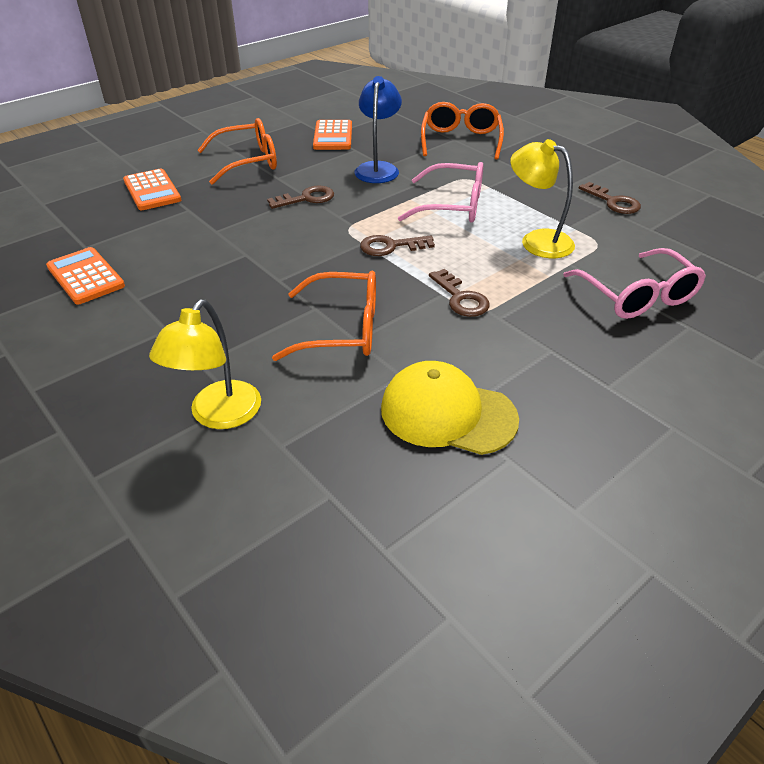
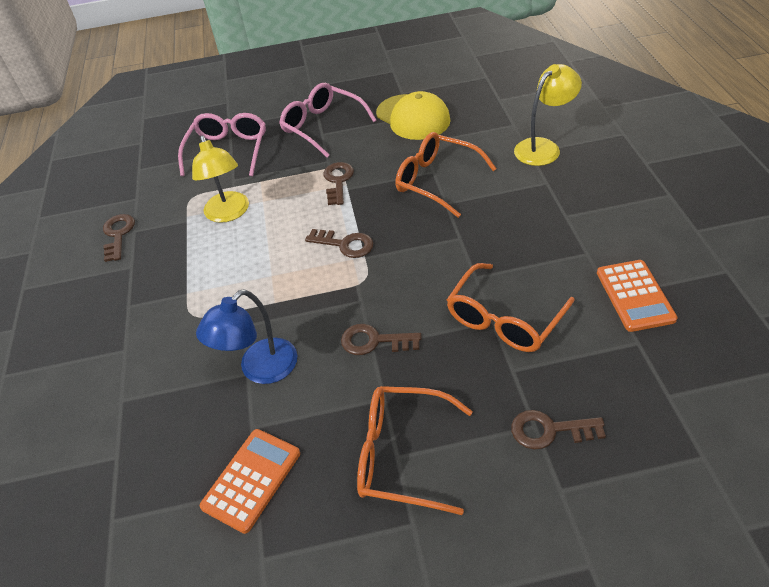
camera: 145 degrees left, 5 degrees up
(152, 190) = (549, 430): orange calculator -> brown key
(453, 206) = (247, 277): pink glasses -> pink glasses (322, 126)
(461, 140) = (117, 393): orange glasses -> orange glasses (504, 319)

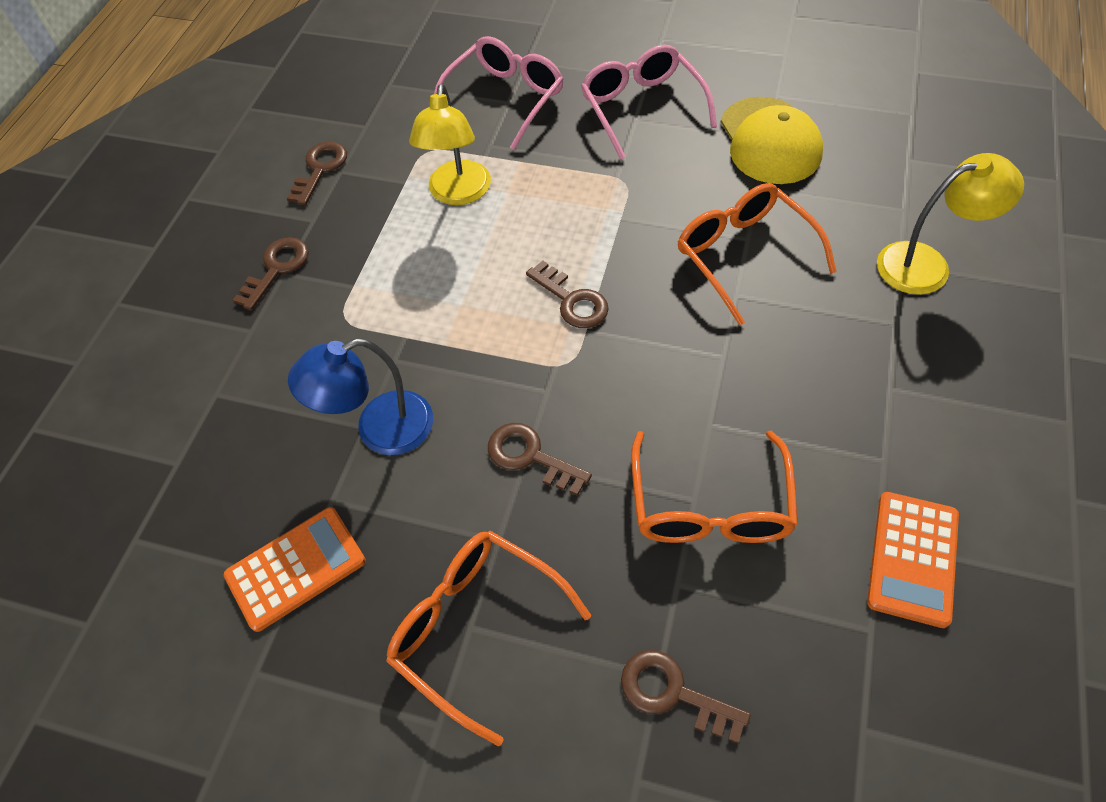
camera: 25 degrees right, 10 degrees up
(338, 181) = (615, 202): brown key -> brown key (277, 269)
(504, 319) = (710, 506): orange glasses -> orange glasses turned 60 degrees counterclockwise

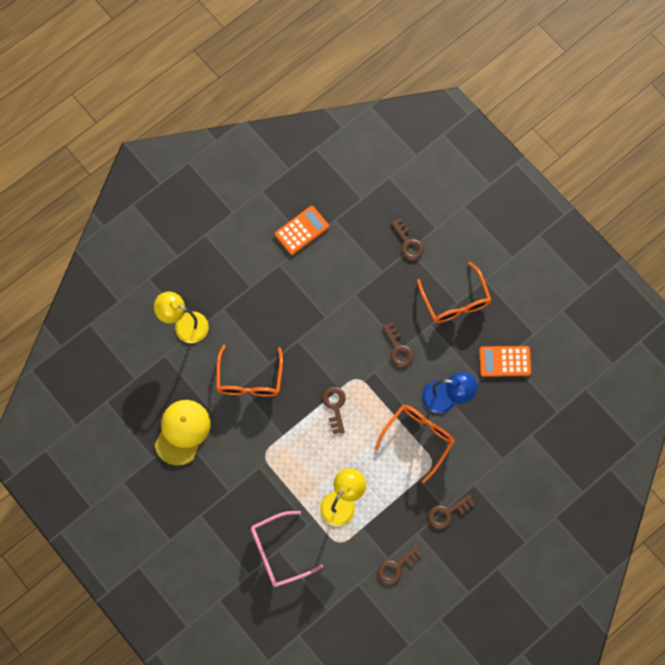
camera: 150 degrees left, 15 degrees up
(641, 108) = (220, 496): pink glasses -> none
(710, 506) = (350, 289): orange glasses -> orange glasses (418, 438)

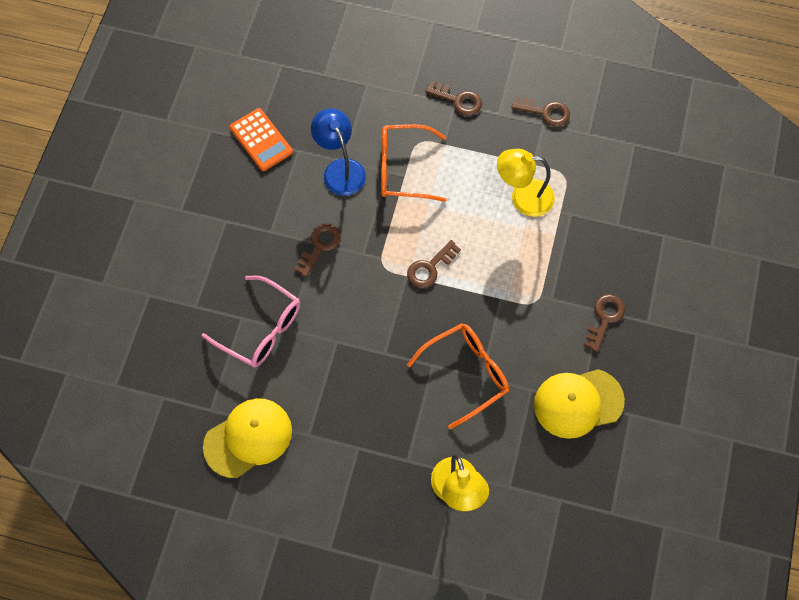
camera: 125 degrees left, 5 degrees down
(278, 552) = (620, 223): pink glasses -> pink glasses (261, 329)
(302, 230) = (248, 438): orange calculator -> yellow cap
(408, 243) = (186, 313): brown key -> brown key (604, 318)
(455, 301) = (225, 224): orange glasses -> none

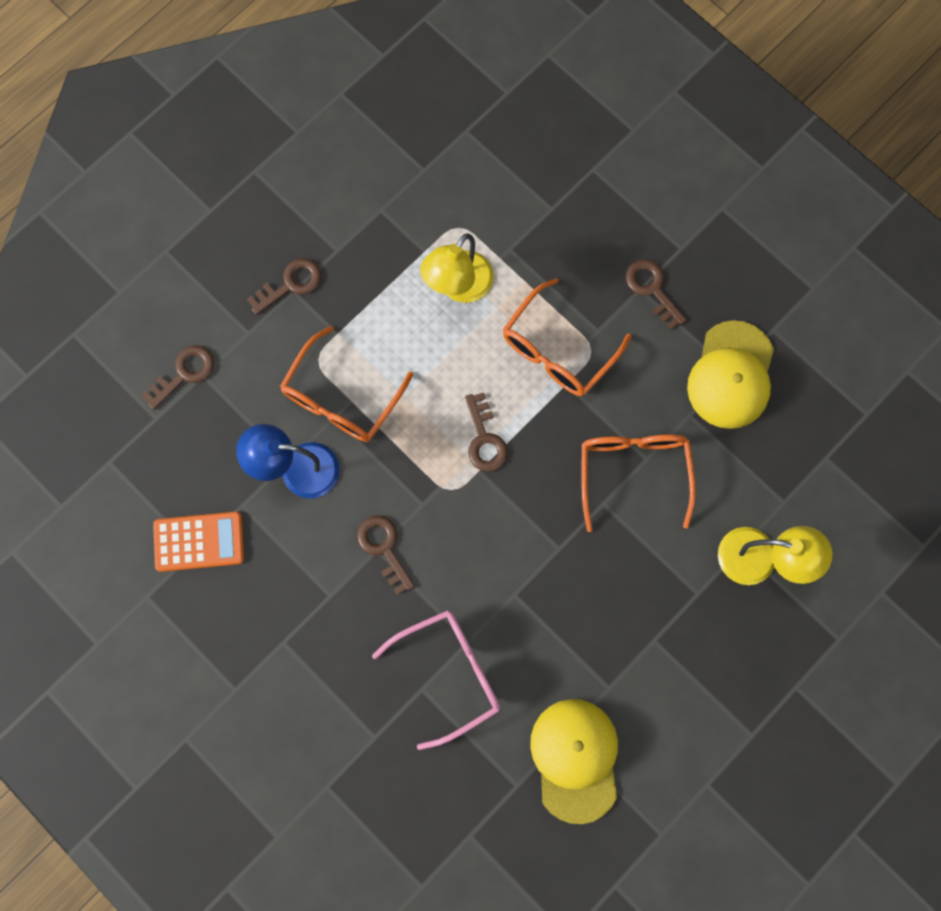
camera: 60 degrees left, 10 degrees up
(520, 280) = (557, 350): none -> orange glasses
(545, 112) = (367, 199): brown key -> brown key (184, 374)

